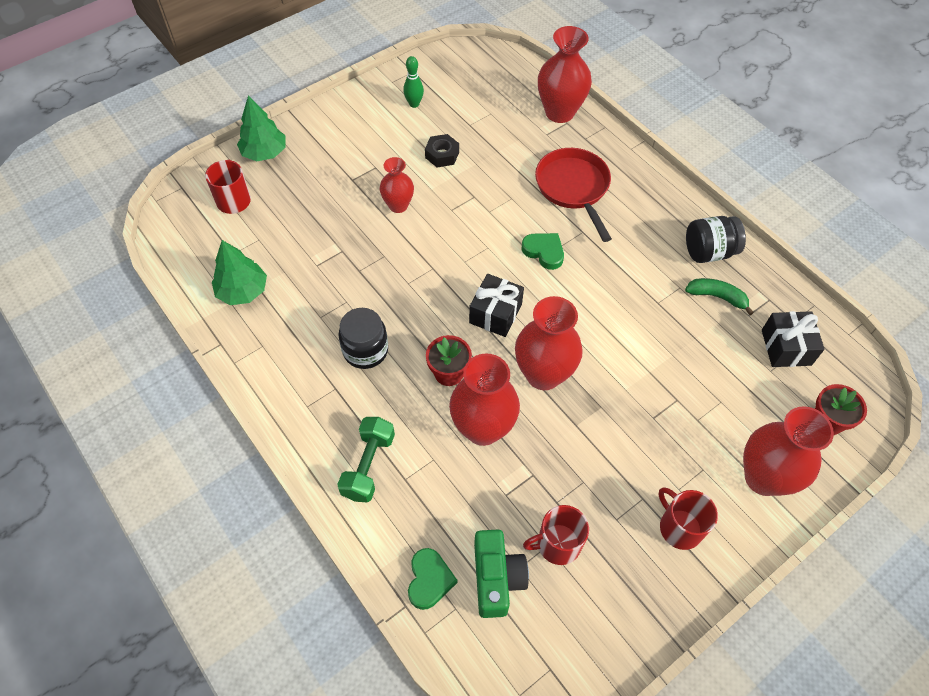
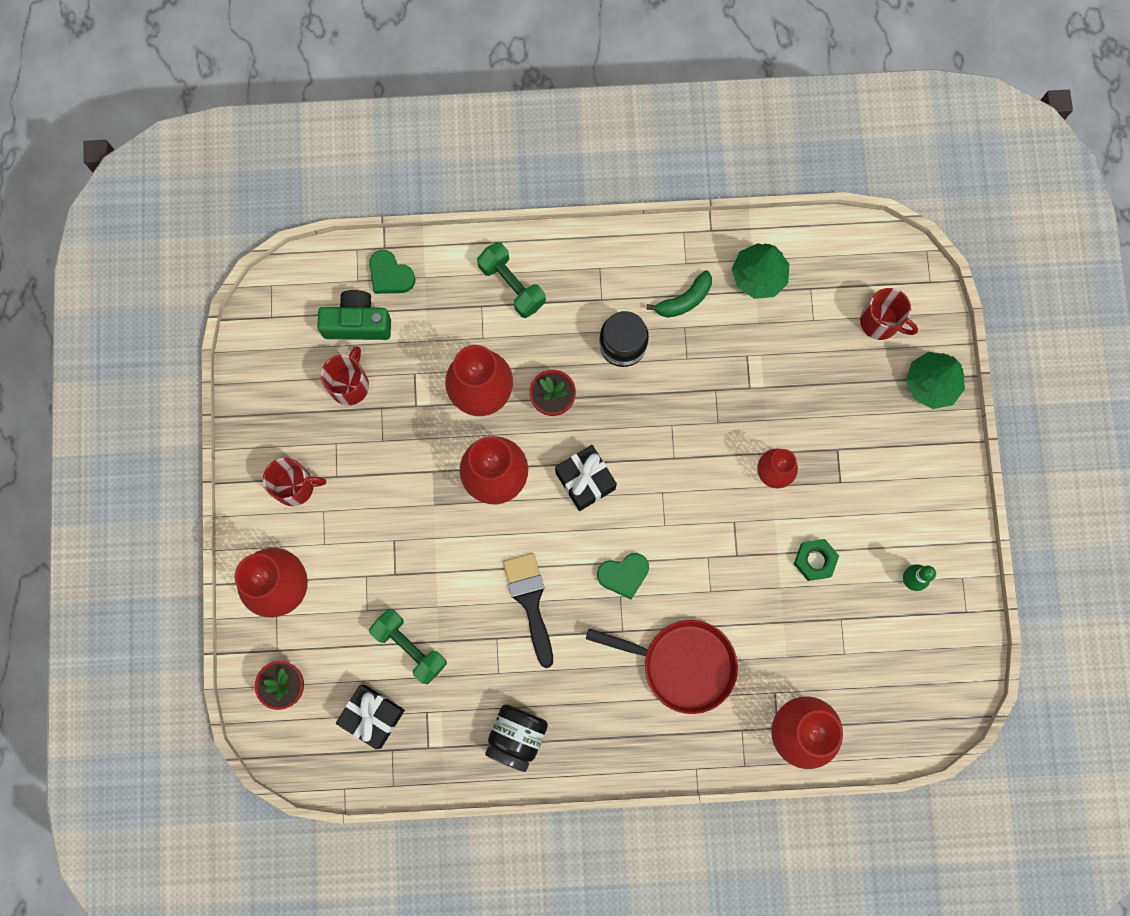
camera: 125 degrees right, 20 degrees up
(442, 155) = (814, 560): black nut -> green nut
(496, 578) = (357, 323): green camera -> green camera turned 150 degrees clockwise
(613, 297) = (530, 601): none -> black brush
(717, 297) = (464, 699): green banana -> green banana (684, 300)
(717, 354) = (410, 647): none -> green dumbbell

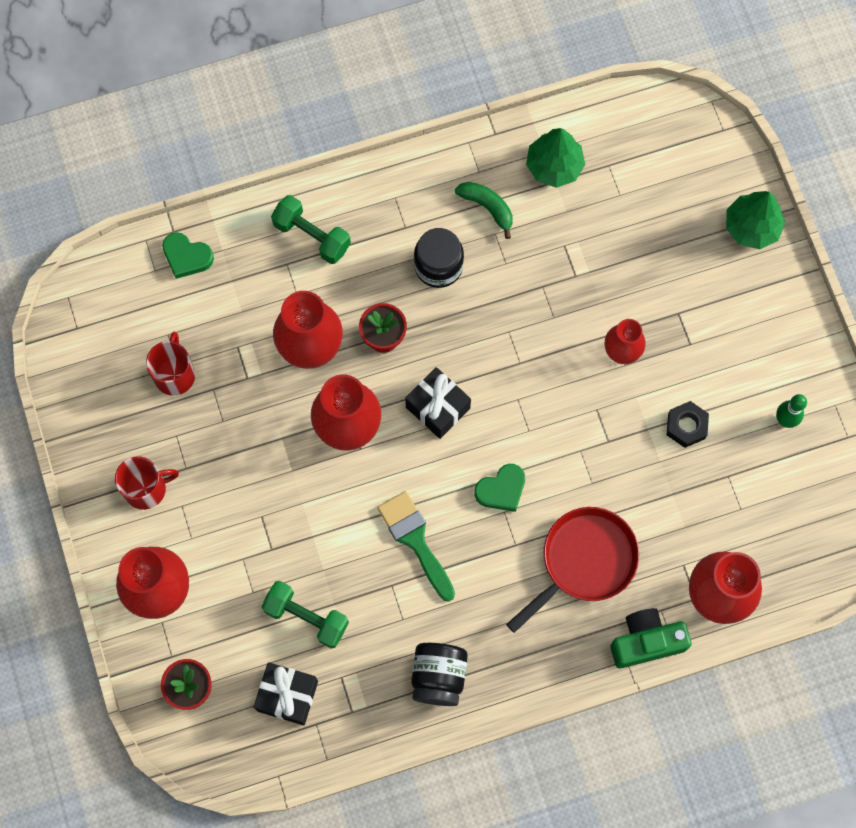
camera: 15 degrees left, 5 degrees down
(357, 323) = (166, 312): green camera -> green camera (646, 642)
(530, 601) = (415, 540): black brush -> green brush
(682, 664) = (584, 562): red pan -> red pan turned 45 degrees counterclockwise
(684, 300) = (487, 207): green banana -> green banana turned 90 degrees counterclockwise
(814, 560) = (686, 426): green nut -> black nut
(880, 322) = (686, 180): red mug -> none

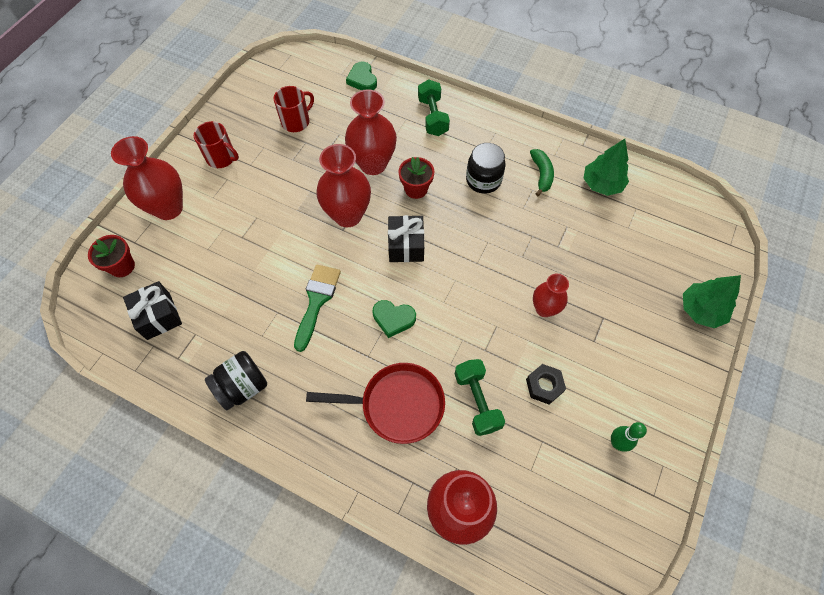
camera: 45 degrees right, 10 degrees down
(306, 617) = (216, 286): green dumbbell -> green dumbbell (477, 401)
(646, 642) = (382, 493): green camera -> none

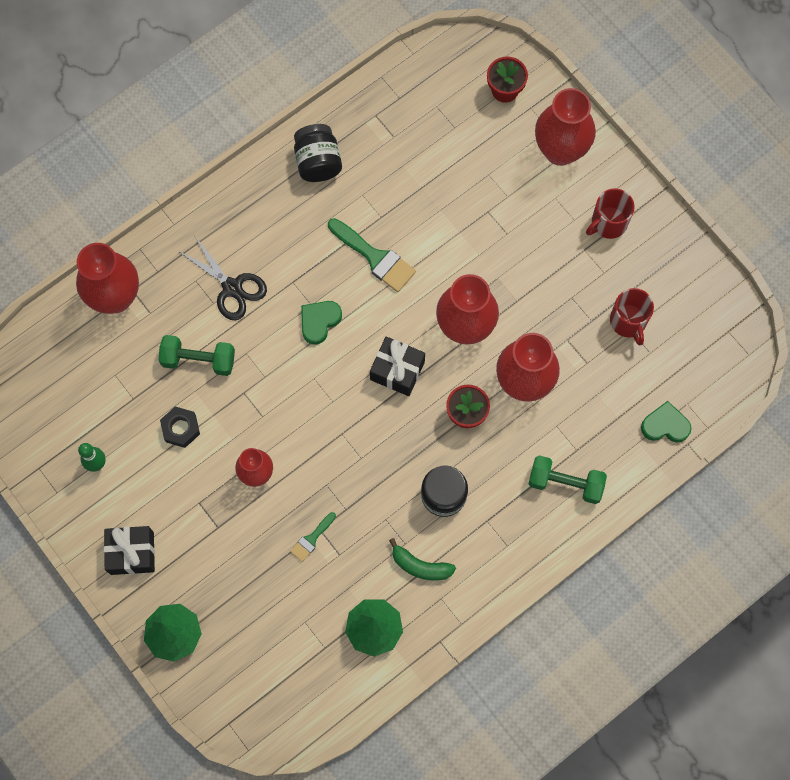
camera: 115 degrees right, 10 degrees up
(159, 316) = (429, 110): black gift -> black gift (132, 553)
(397, 405) = (232, 287): red pan -> black scissors
(568, 248) = (312, 539): none -> green brush

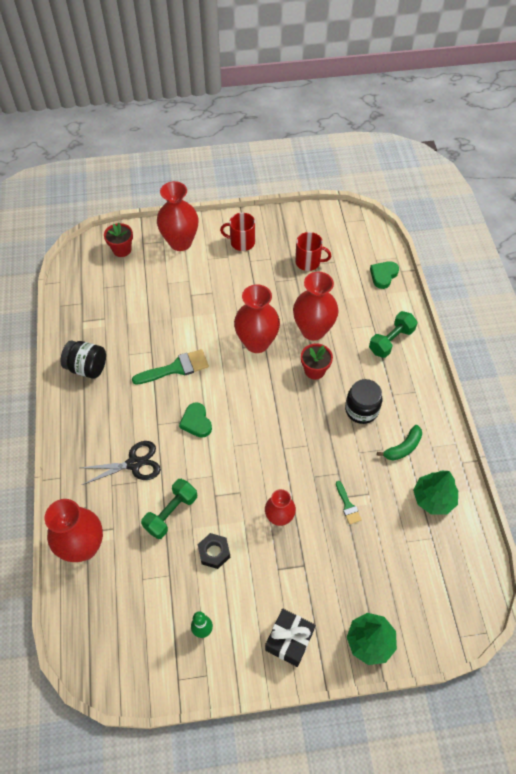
camera: 60 degrees left, 15 degrees down
(397, 371) = (261, 394): black gift -> none
(608, 223) = (241, 242): red mug -> red mug turned 105 degrees clockwise

